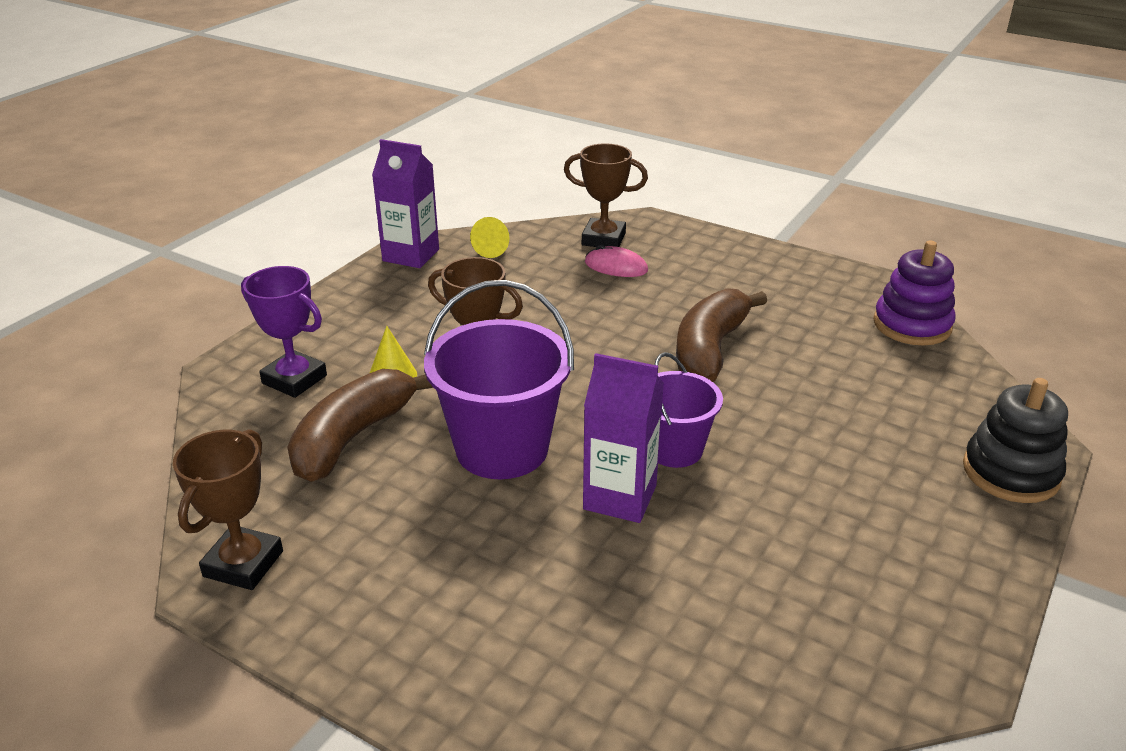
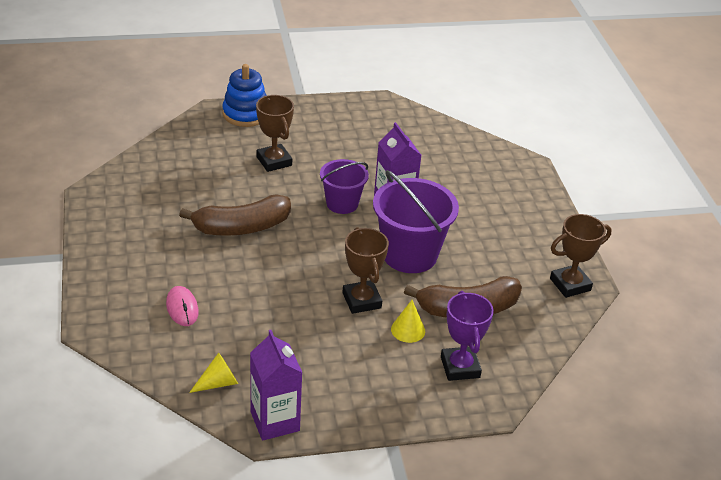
camera: 135 degrees left, 5 degrees up
(603, 239) = (146, 334): brown trophy -> brown trophy (274, 161)
(912, 325) = (135, 169): purple stacking toy -> none
(1010, 472) = (245, 114): black stacking toy -> blue stacking toy

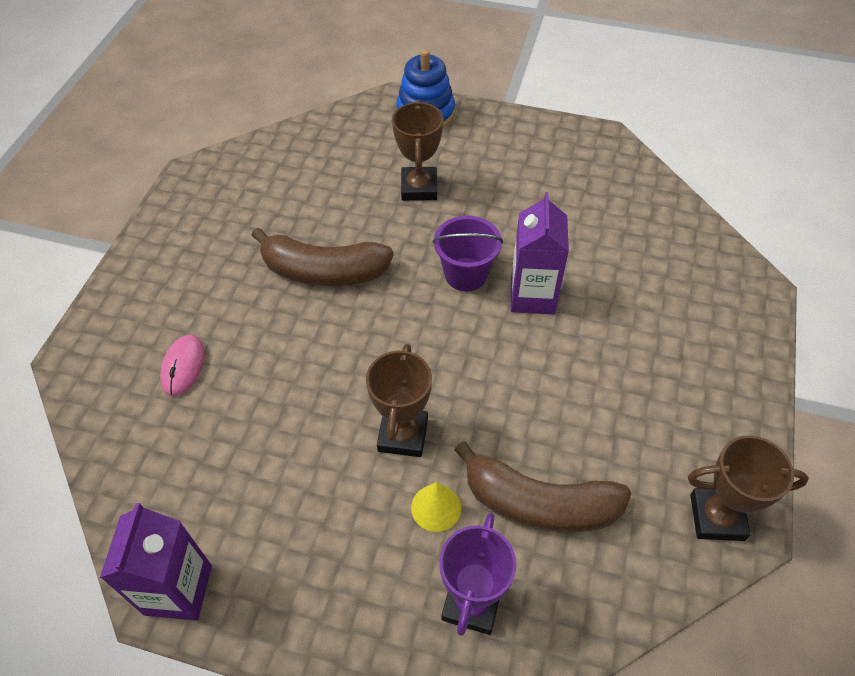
camera: 30 degrees right, 15 degrees up
(218, 383) = (152, 497): yellow cone -> none
(409, 255) = (508, 383): purple bucket -> none

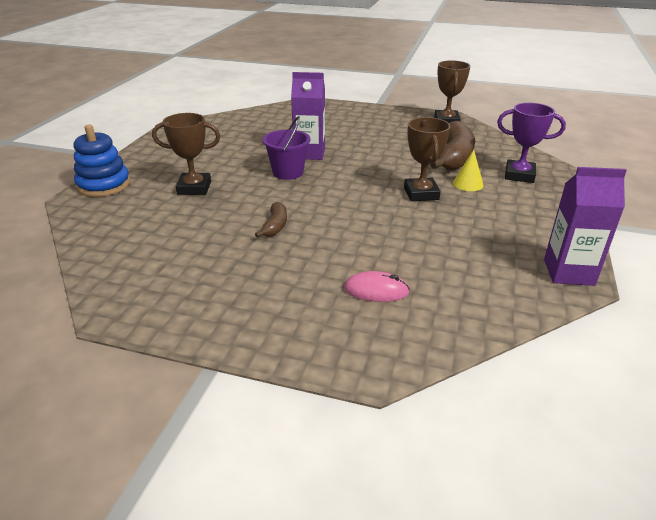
camera: 90 degrees left, 20 degrees down
(324, 271) = (275, 226): brown banana -> brown banana, size x0.50
(403, 435) = (421, 193): brown trophy -> brown trophy turned 75 degrees clockwise

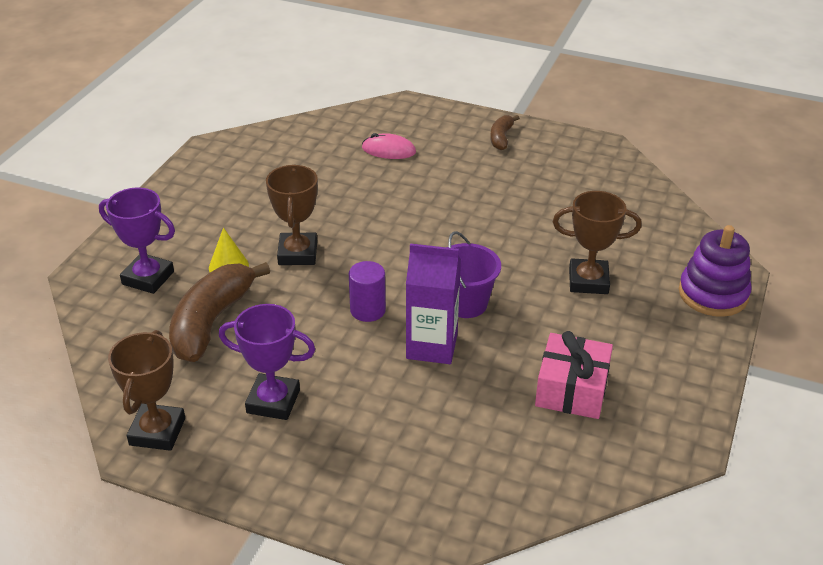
camera: 175 degrees left, 5 degrees up
(104, 185) = (713, 294): blue stacking toy -> purple stacking toy
(227, 141) = (572, 389): none -> pink gift
(275, 226) = (478, 217): brown banana -> brown banana (501, 138)
(355, 166) = (367, 310): none -> purple cylinder
(394, 132) = (273, 401): none -> purple trophy
(568, 272) = (212, 155): purple carton -> none

